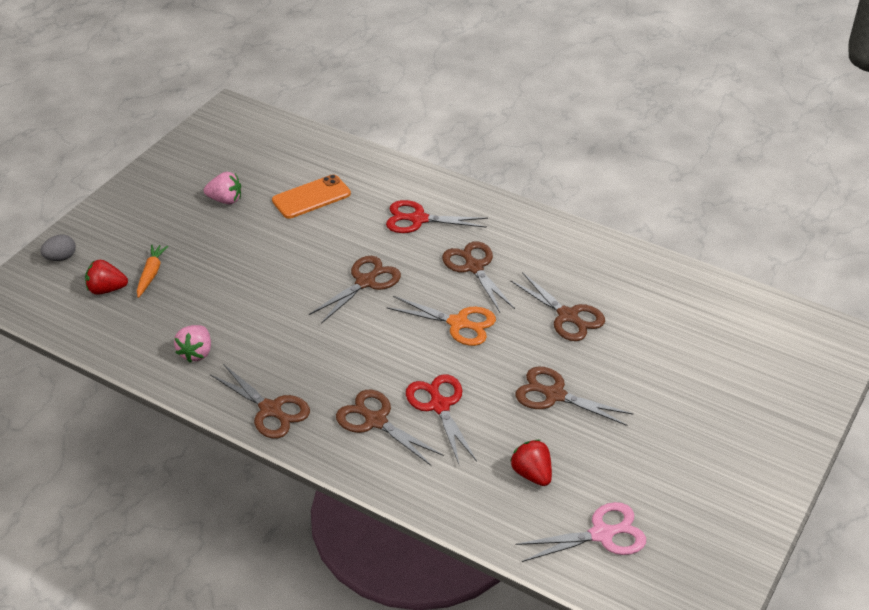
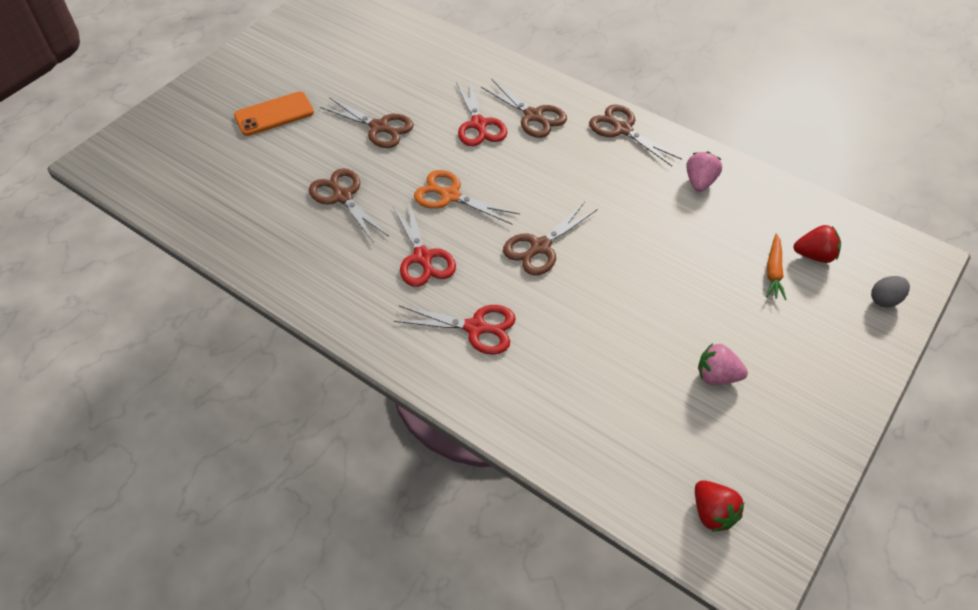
camera: 175 degrees left, 10 degrees up
(311, 197) = (607, 373): orange phone -> orange phone (274, 114)
(474, 267) = (422, 257): brown scissors -> red scissors
(532, 474) = (415, 73): red strawberry -> red strawberry (712, 513)
(601, 534) = (377, 36): pink scissors -> none

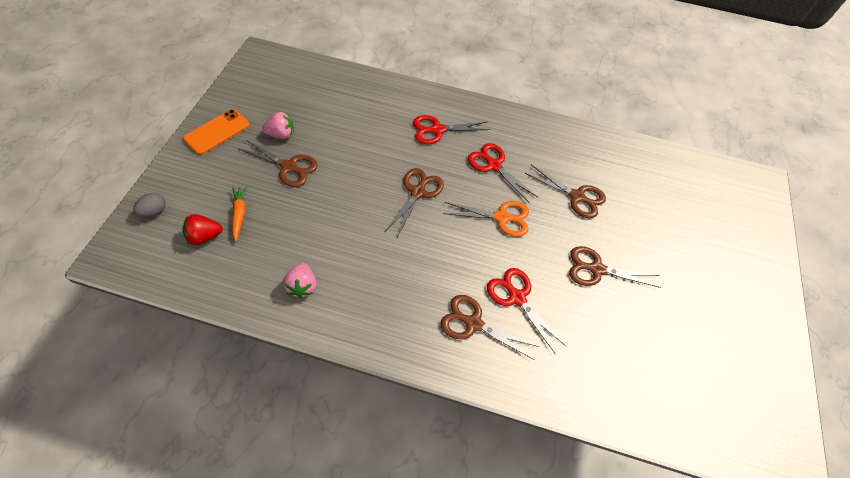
camera: 155 degrees right, 5 degrees up
(274, 114) = (688, 258): orange phone -> orange phone (217, 132)
(622, 129) = (384, 331): brown scissors -> brown scissors (289, 167)
(712, 513) = (281, 72): red strawberry -> none

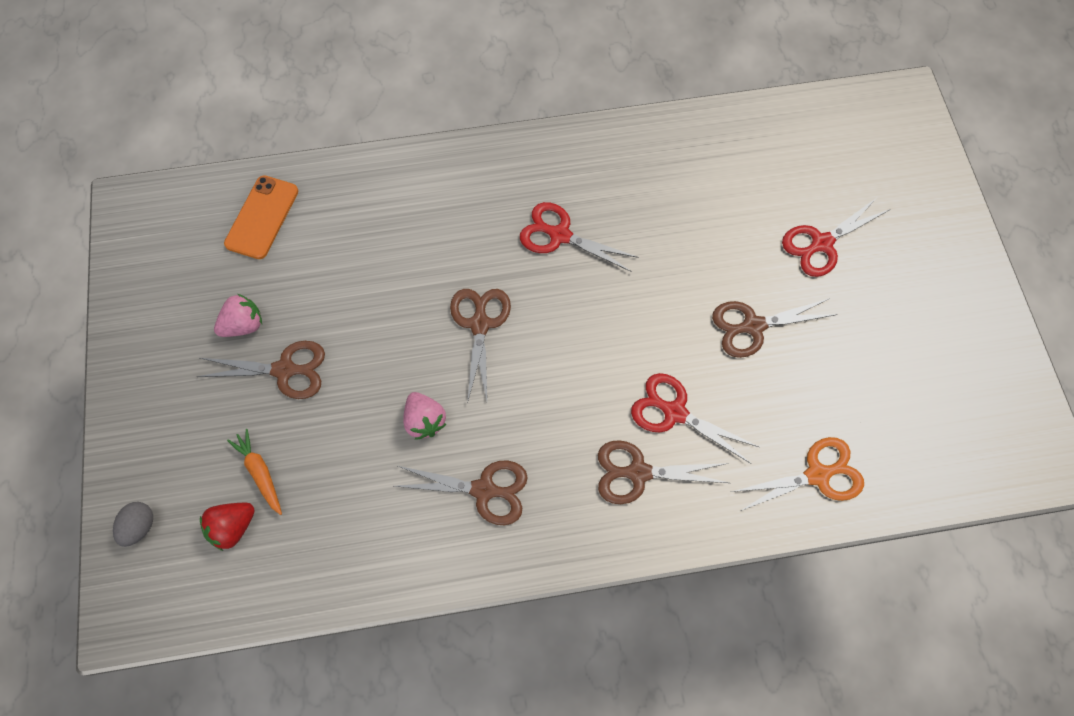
camera: 20 degrees left, 10 degrees up
(217, 132) = (149, 364): orange phone -> orange phone (262, 217)
(302, 286) = (403, 530): pink strawberry -> pink strawberry (425, 421)
(437, 130) = (457, 214): red scissors -> red scissors (821, 243)
(501, 217) = (605, 309): orange scissors -> orange scissors (817, 475)
(577, 196) = (687, 232): brown scissors -> brown scissors (484, 490)

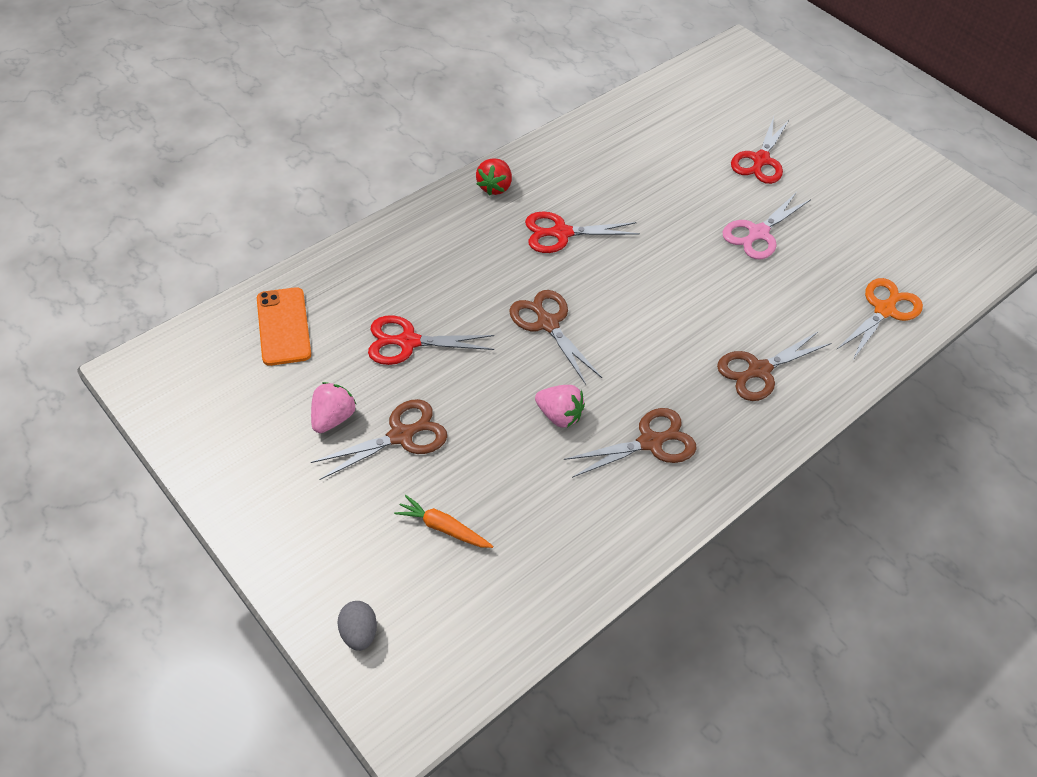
camera: 35 degrees left, 15 degrees down
(233, 527) = (452, 585): red strawberry -> red strawberry (494, 187)
(674, 412) = (751, 316): red scissors -> red scissors (408, 342)
(753, 326) = (758, 233): brown scissors -> pink scissors

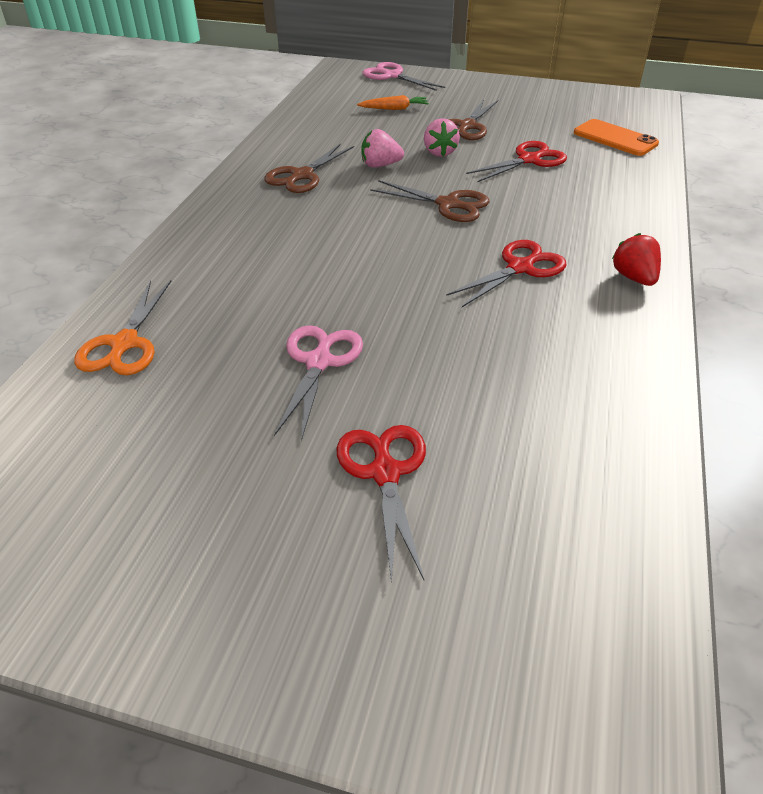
camera: 150 degrees right, 10 degrees down
(333, 418) = (516, 119): pink strawberry -> pink strawberry (439, 152)
(359, 632) = (392, 76): grey egg -> pink scissors
(759, 370) = (242, 243): brown scissors -> none

